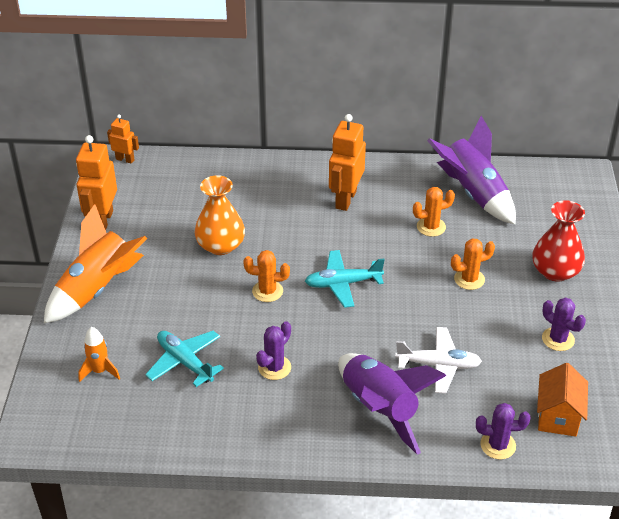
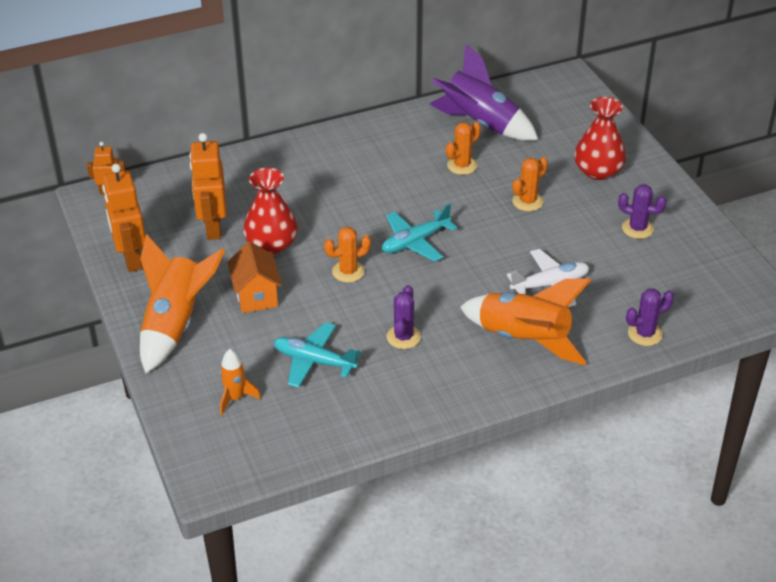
camera: 25 degrees left, 0 degrees up
(220, 245) = (271, 244): orange vase -> red vase
(345, 199) = (364, 164): orange robot -> orange robot (213, 227)
(379, 409) = (523, 340): purple rocket -> orange rocket
(557, 416) = (678, 293): orange house -> orange house (256, 296)

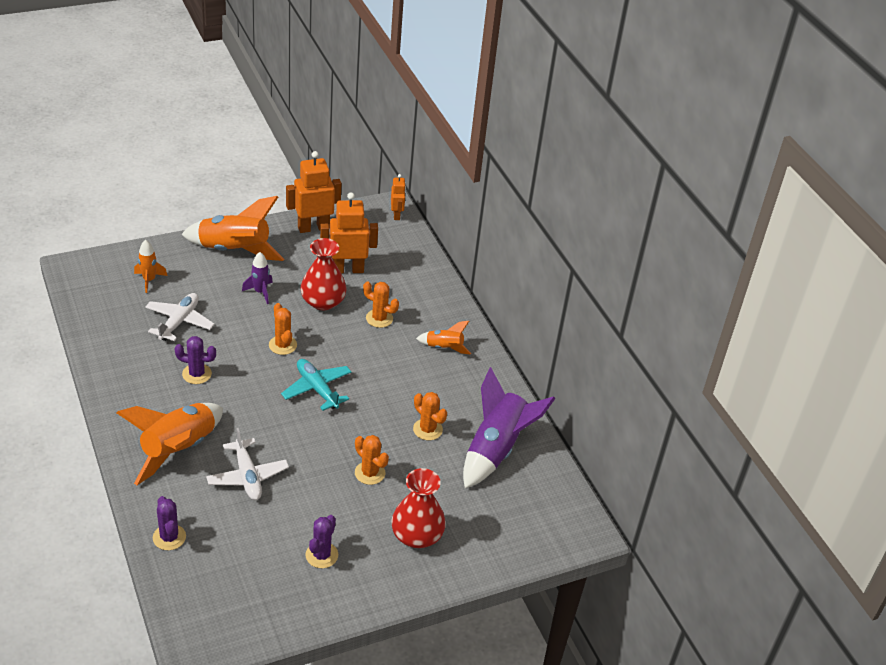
camera: 85 degrees right, 0 degrees up
(256, 296) = (260, 292): orange house -> purple rocket
(298, 201) = (379, 318): none -> orange cactus
(314, 361) = (179, 322): turquoise plane -> white plane
(342, 155) = (444, 348): none -> orange rocket

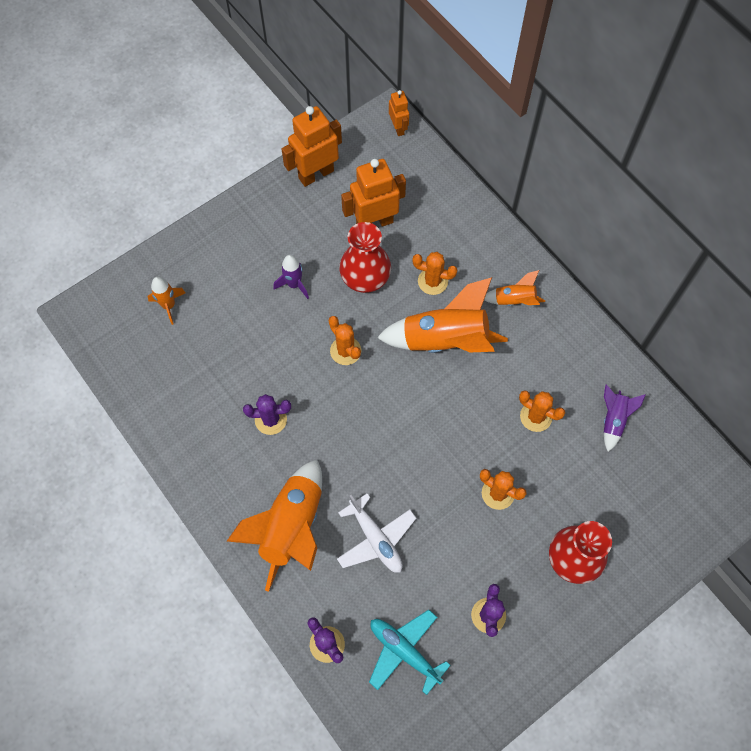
camera: 10 degrees left, 25 degrees up
(179, 322) = (224, 354): white plane -> none
(234, 250) = (244, 234): orange rocket -> orange rocket (445, 340)
(317, 389) = (403, 399): turquoise plane -> turquoise plane (404, 651)
(496, 449) = (613, 420): purple rocket -> purple rocket, size x0.50

